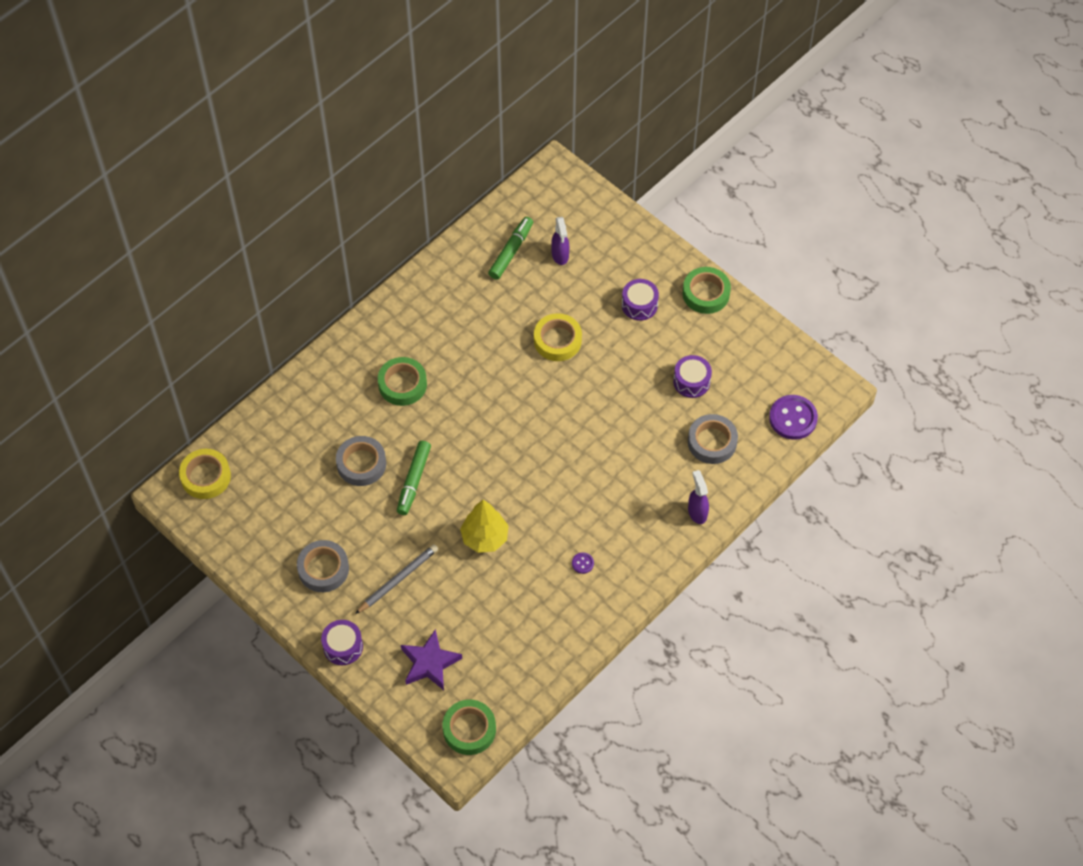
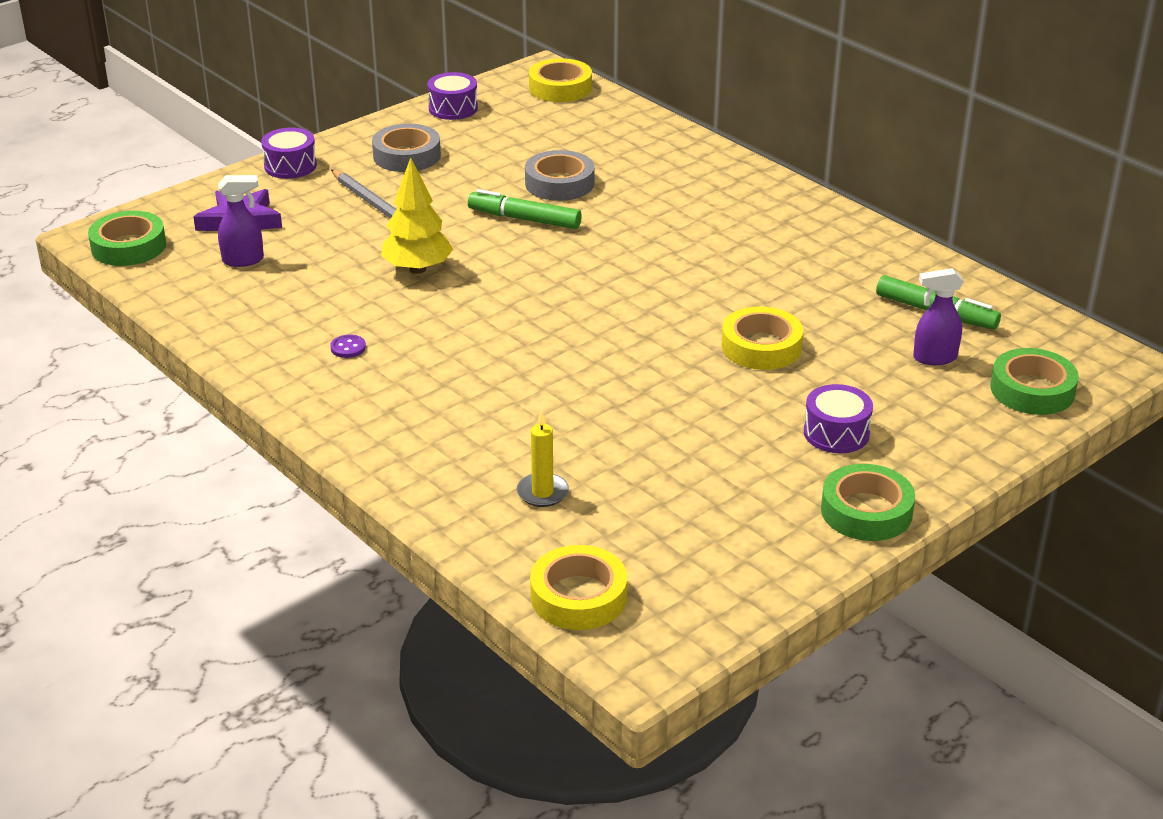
camera: 95 degrees right, 25 degrees down
(402, 384) = (686, 215): green tape -> green tape (1032, 390)
(691, 381) = (671, 479): purple drum -> purple drum (453, 108)
(697, 512) = (406, 465): purple spray bottle -> purple spray bottle (244, 260)
(712, 442) = (542, 492): grey tape -> yellow candle
(793, 418) = (578, 596): purple button -> yellow tape

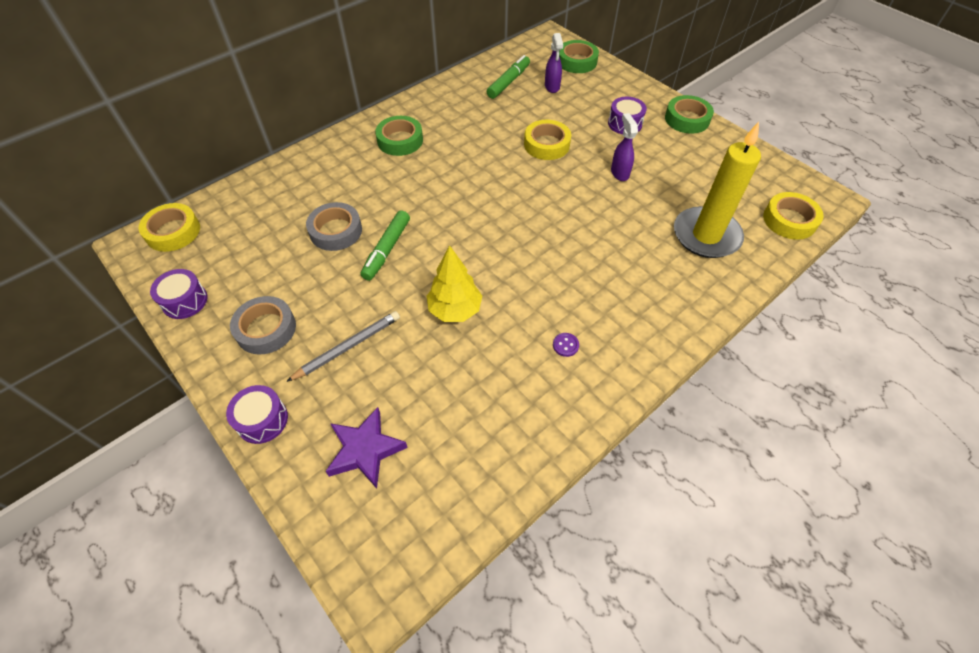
camera: 90 degrees left, 20 degrees up
(128, 246) = (401, 549): green tape -> green tape (400, 140)
(244, 260) = (435, 436): purple spray bottle -> purple spray bottle (619, 173)
(542, 492) = (706, 235): yellow candle -> yellow candle, size x2.24

